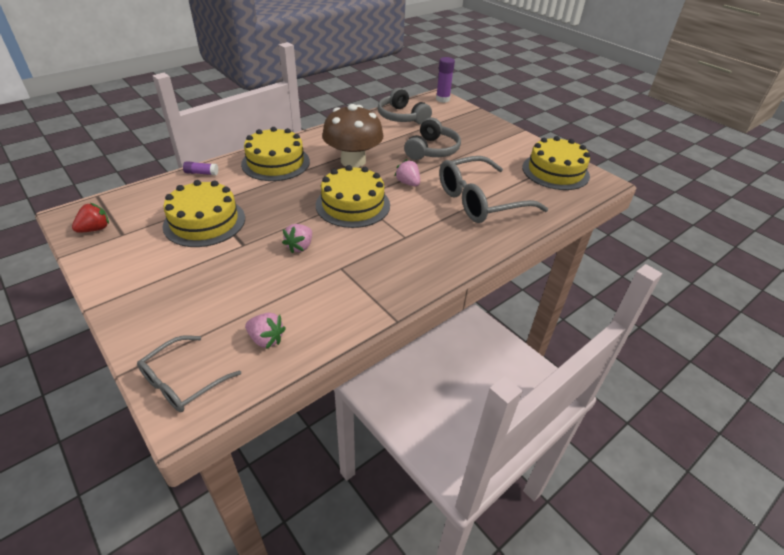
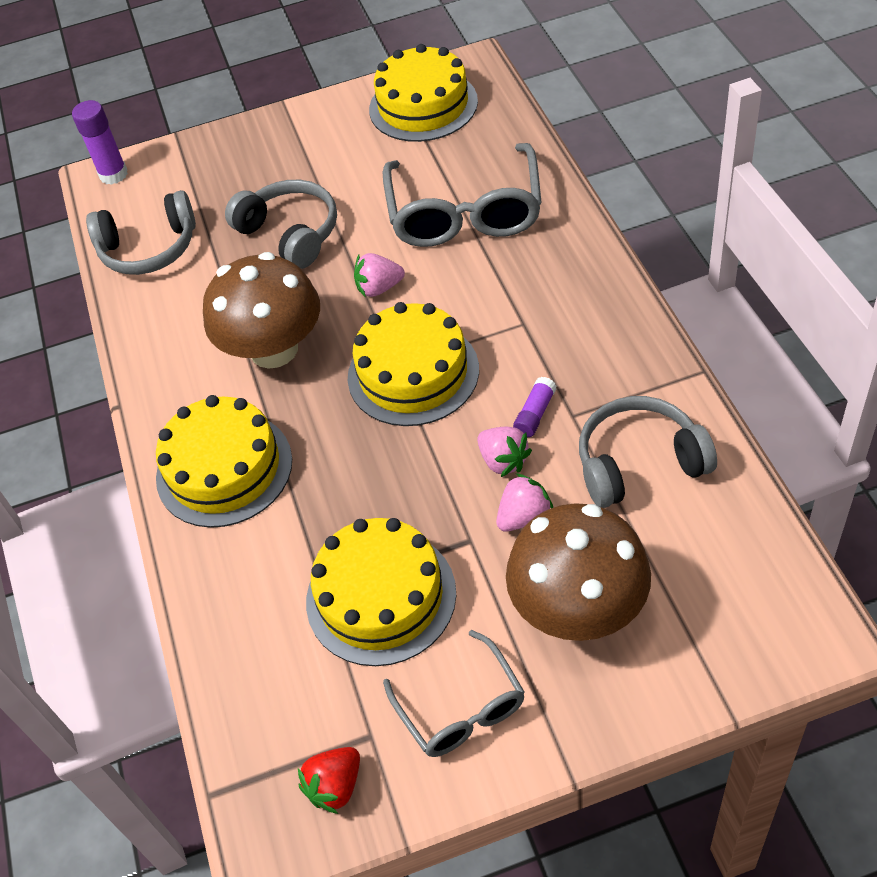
camera: 60 degrees left, 10 degrees up
(95, 229) = (335, 786): red strawberry -> red strawberry turned 120 degrees counterclockwise
(182, 382) = (765, 634): grey glasses -> grey glasses (461, 708)
(200, 293) = (578, 608): none -> brown mushroom
(201, 173) = (206, 598): purple glue stick -> purple glue stick (535, 414)
(266, 339) = (704, 526): pink strawberry -> pink strawberry (523, 516)
(311, 302) = (639, 463): none -> grey headphones

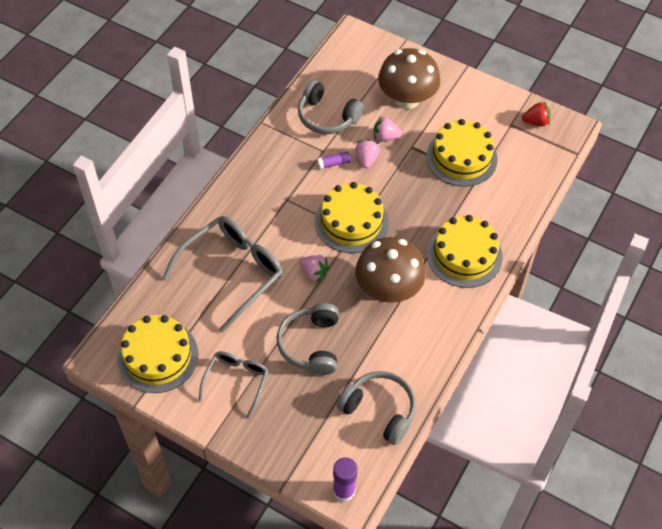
camera: 140 degrees left, 5 degrees up
(461, 708) = (475, 107): grey glasses -> grey glasses (236, 381)

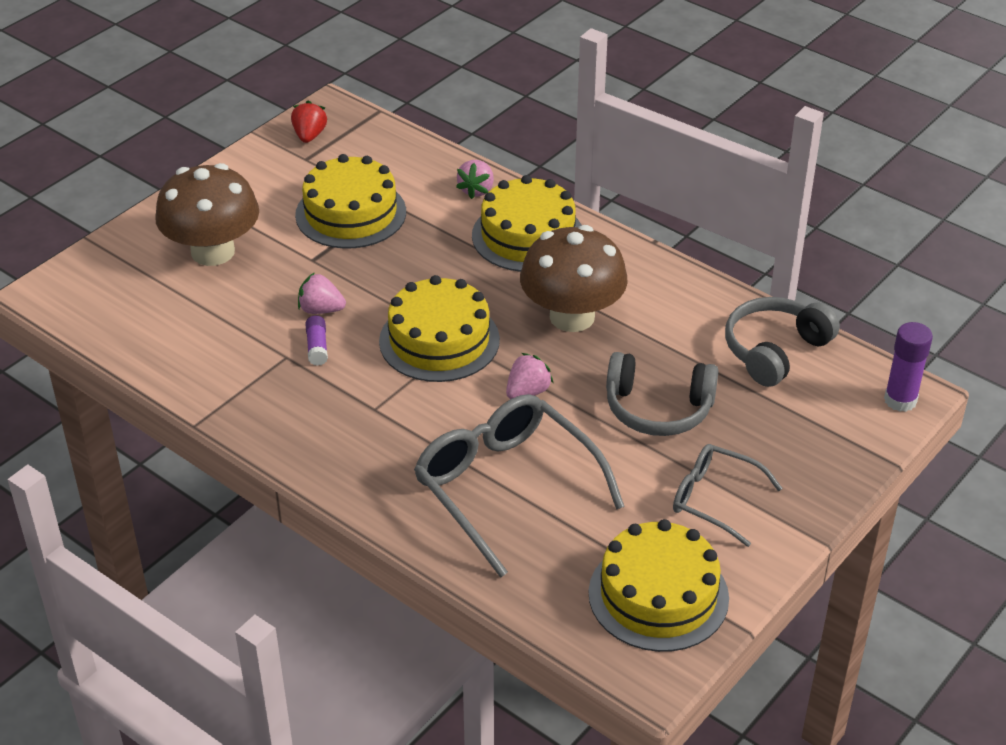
camera: 80 degrees left, 15 degrees down
(327, 116) = (214, 343): grey headphones -> none
(385, 137) = (282, 284): pink strawberry -> pink strawberry (476, 190)

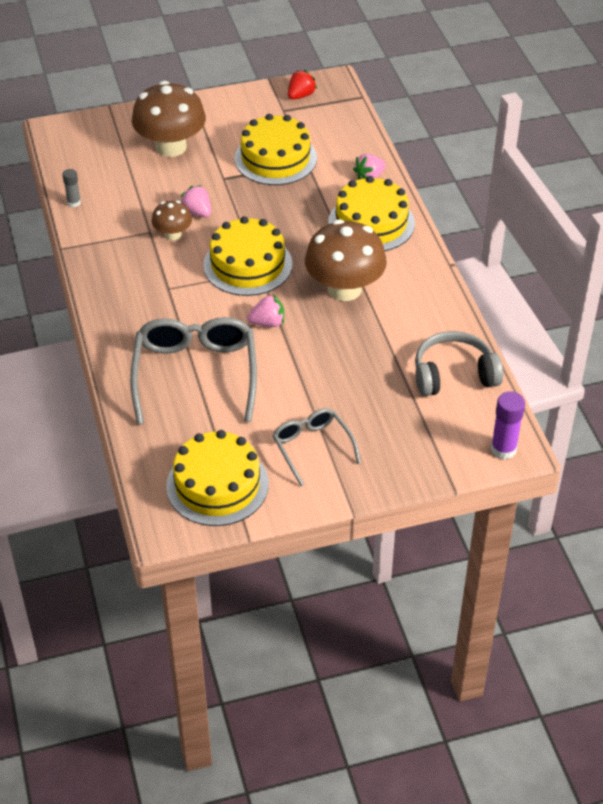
camera: 35 degrees right, 5 degrees up
(156, 366) = (74, 203): none -> grey glue stick
(317, 347) = (173, 234): purple glue stick -> brown mushroom
(658, 408) = (337, 373): grey headphones -> none

